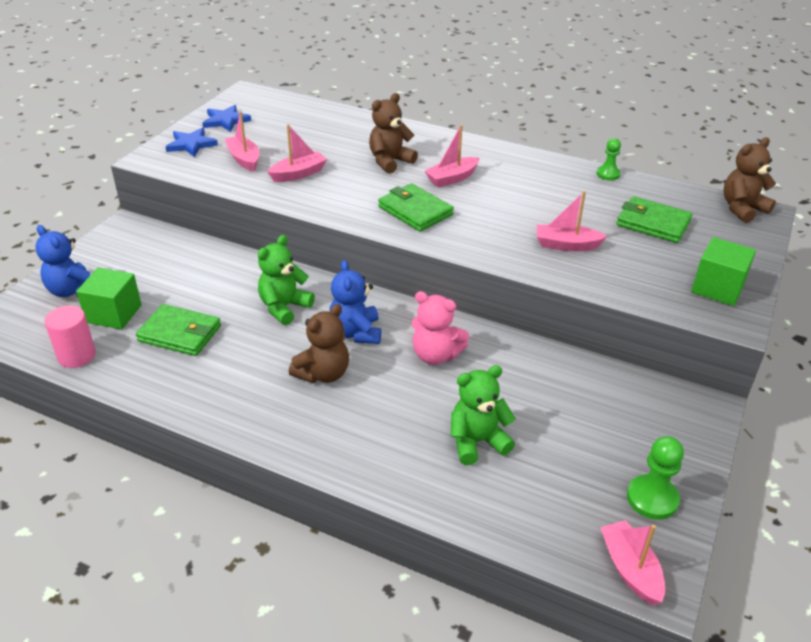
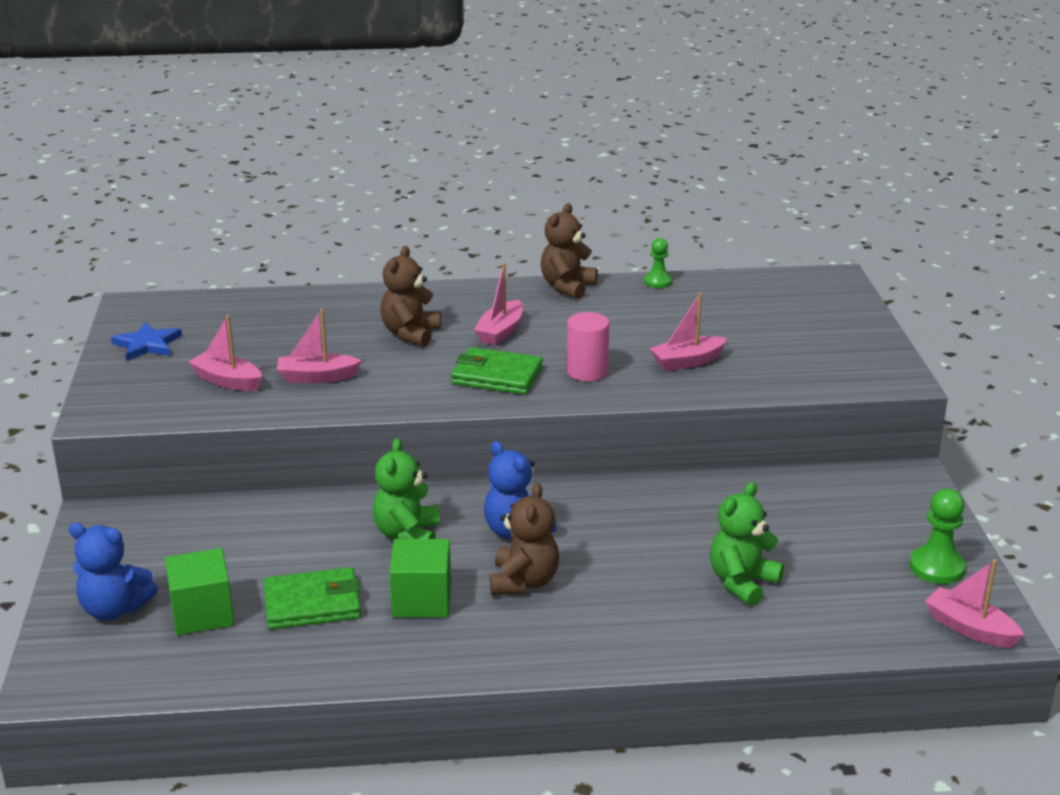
camera: 30 degrees left, 10 degrees down
(77, 356) = (208, 672): pink cylinder -> pink cylinder (587, 371)
(191, 144) = (135, 384): blue star -> none
(298, 174) = (317, 377): pink boat -> pink boat turned 120 degrees counterclockwise
(435, 355) = (622, 522): pink teddy bear -> none
(653, 223) = (747, 316): green wallet -> none
(717, 288) = (860, 357): green cube -> green cube (422, 600)
(742, 209) = (815, 279): brown teddy bear -> brown teddy bear (567, 287)

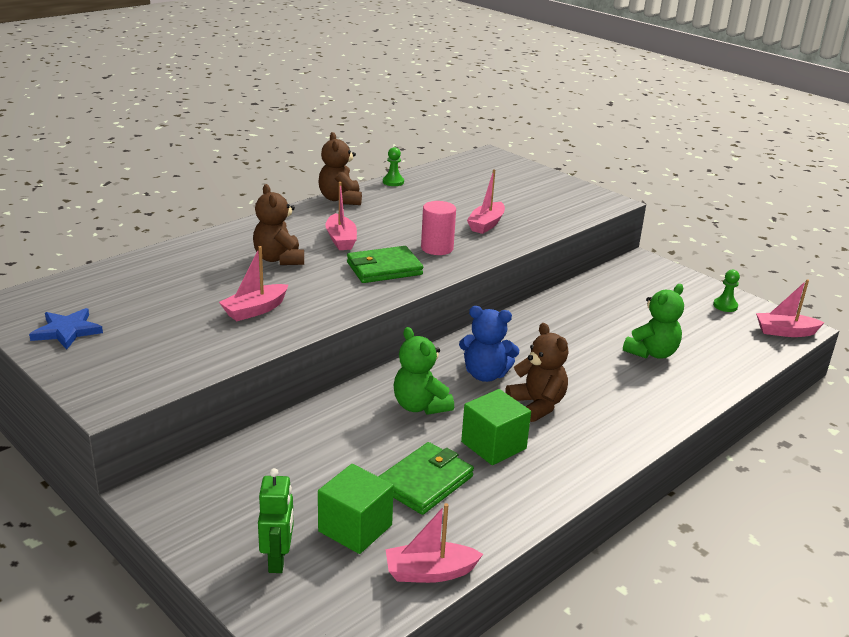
camera: 40 degrees left, 0 degrees up
(114, 609) = (278, 559): blue teddy bear -> green robot
(227, 381) = (185, 336): pink boat -> pink boat (429, 572)
(742, 582) = (652, 353): green teddy bear -> green teddy bear turned 135 degrees counterclockwise
(936, 567) = (725, 306): green pawn -> green pawn, size x0.65

